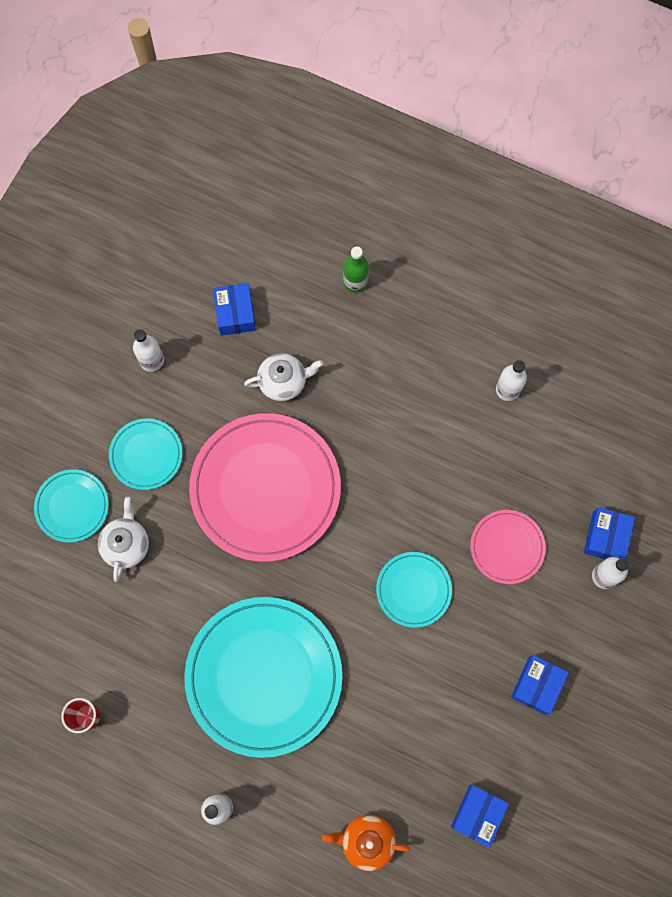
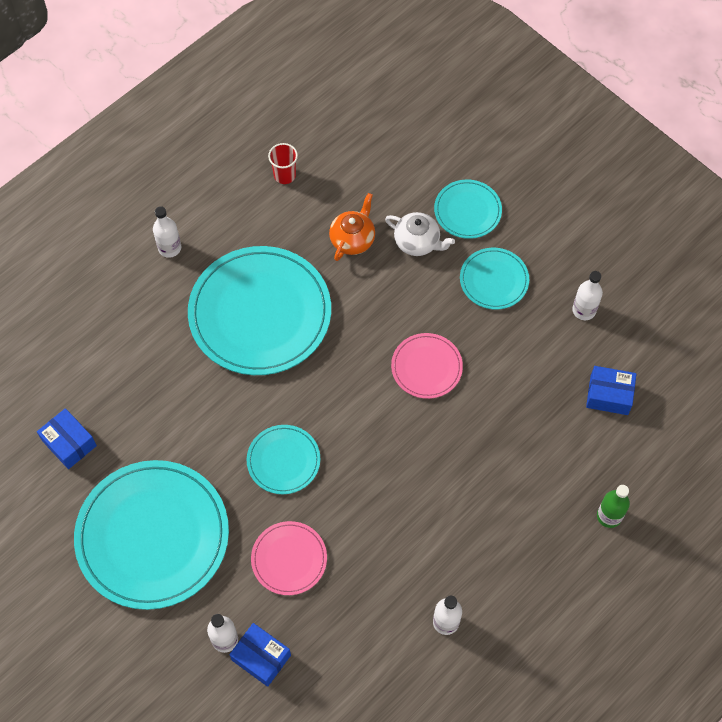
camera: 110 degrees right, 10 degrees down
(265, 488) = (426, 367): pink plate -> pink plate, size x0.49
(283, 381) = (525, 415): white teapot -> none
(366, 841) = (91, 348): orange teapot -> orange teapot (353, 239)
(537, 685) = (152, 536): blue box -> turquoise plate

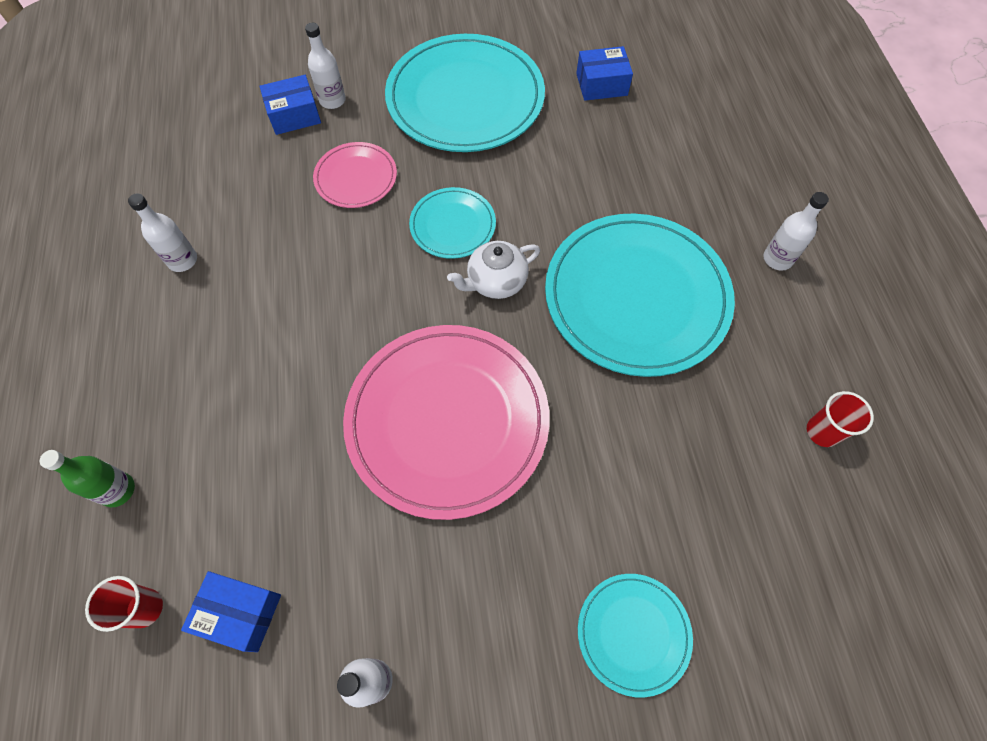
camera: 125 degrees right, 0 degrees up
(353, 239) = (676, 452): orange teapot -> none
(418, 242) = (623, 528): white teapot -> white teapot (495, 281)
(426, 367) = (447, 420): pink plate -> pink plate, size x2.04
(494, 280) = (503, 588): turquoise plate -> none
(609, 395) = (240, 613): blue box -> blue box turned 60 degrees clockwise
(646, 444) = (145, 608): none -> red cup

